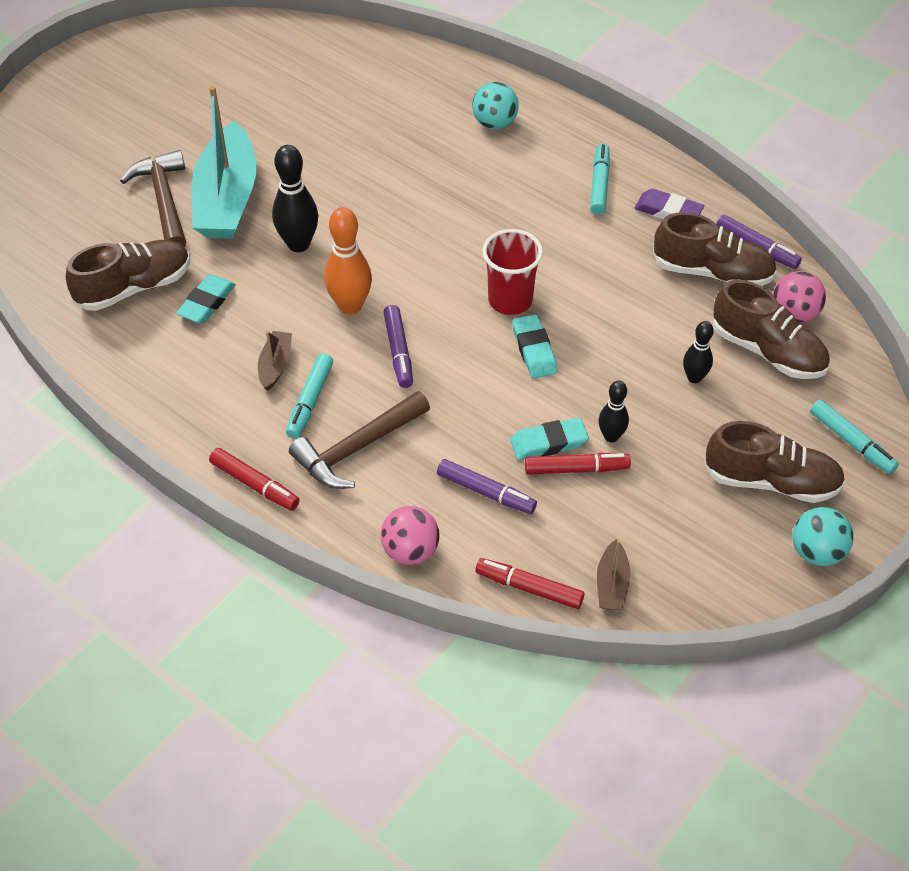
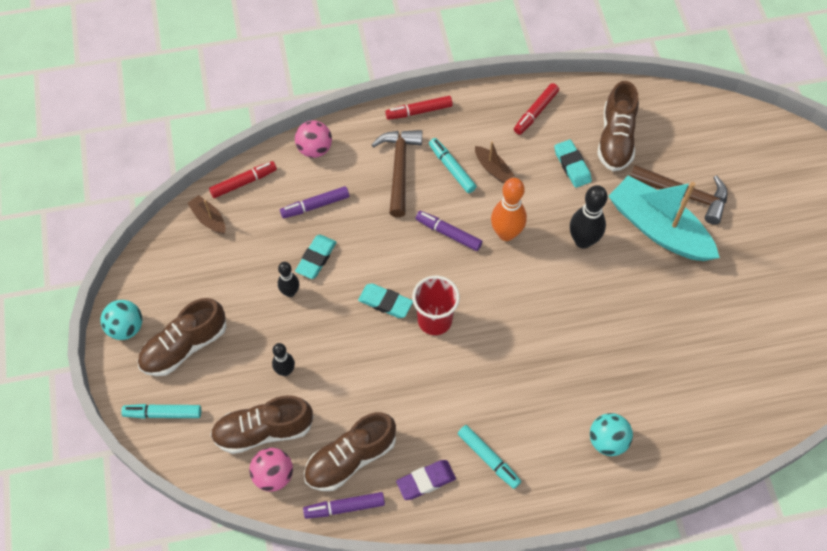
camera: 130 degrees right, 10 degrees up
(576, 469) = (287, 258): red marker -> red marker (535, 112)

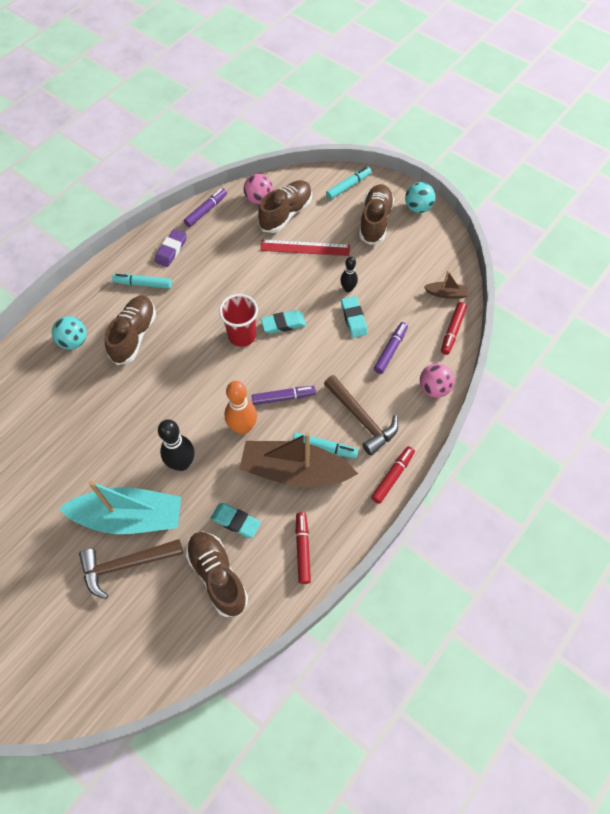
camera: 140 degrees right, 0 degrees up
(285, 371) = (305, 248): black bowling pin -> red ruler
(350, 458) = (224, 233): brown shoe -> brown shoe (134, 335)
(493, 169) = (294, 471): brown boat -> brown boat, size x2.31

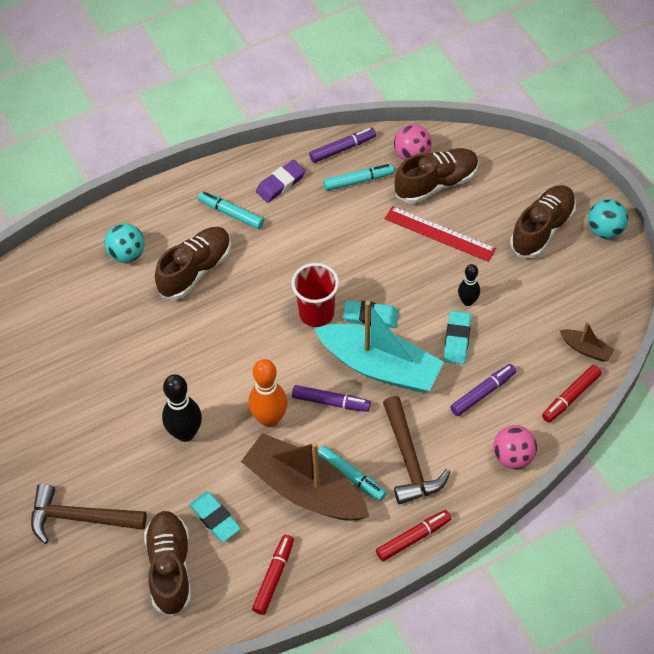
camera: 25 degrees right, 5 degrees down
(129, 517) = (105, 469): turquoise boat -> turquoise boat (380, 366)
(348, 186) = (530, 174): turquoise marker -> turquoise marker (358, 181)

